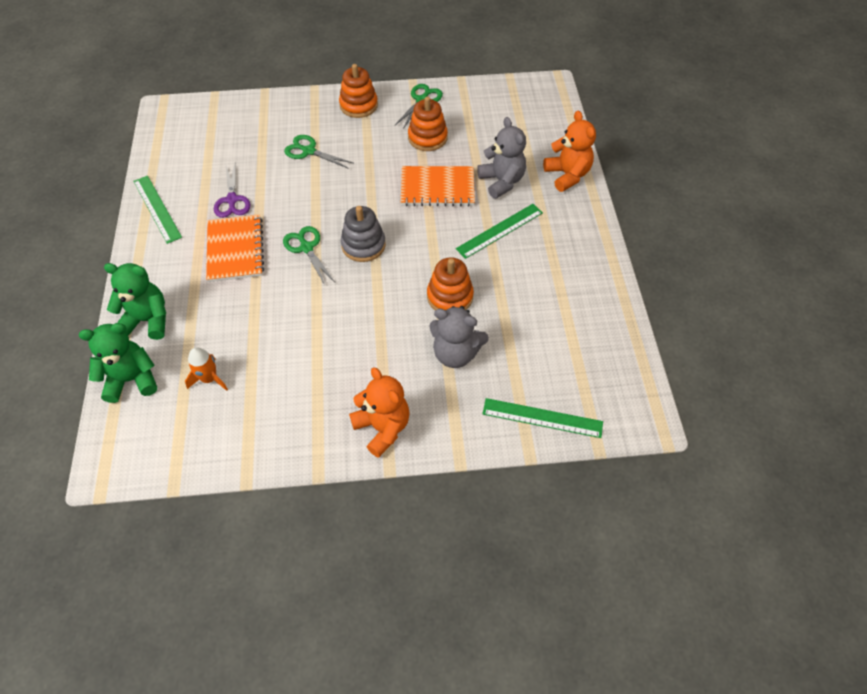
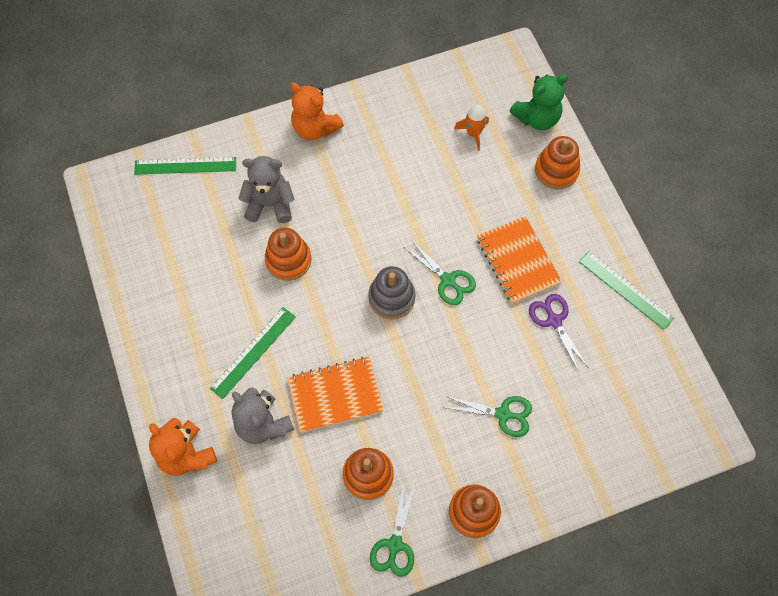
camera: 165 degrees right, 10 degrees up
(148, 320) = (556, 170): green teddy bear -> orange stacking toy

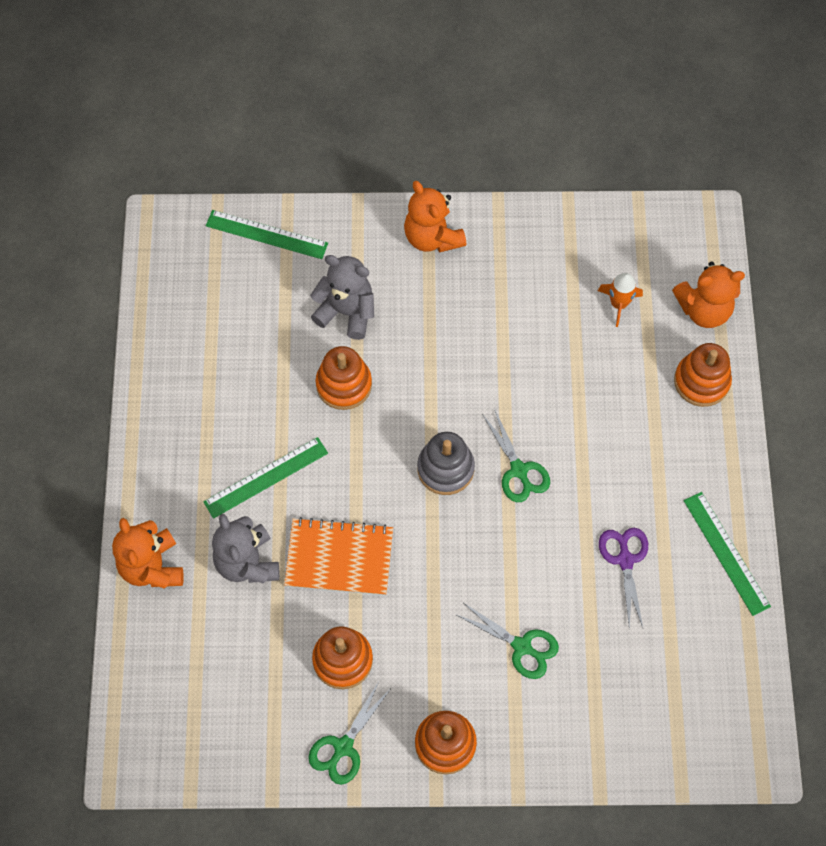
camera: 20 degrees right, 0 degrees up
(518, 261) = (610, 475): orange notebook -> none
(537, 118) = (704, 309): green teddy bear -> orange teddy bear

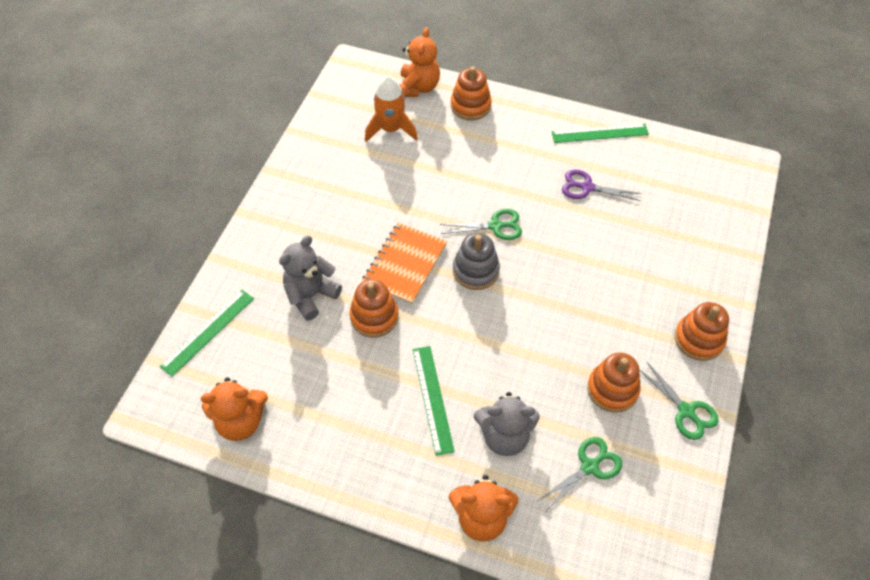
camera: 70 degrees left, 10 degrees down
(339, 558) = (524, 365): orange notebook -> orange notebook (405, 264)
(432, 237) = (277, 219): orange teddy bear -> orange teddy bear (241, 421)
(522, 646) = (634, 267): green scissors -> green scissors (589, 467)
(619, 304) = (391, 129): orange rocket -> orange rocket, size x1.52

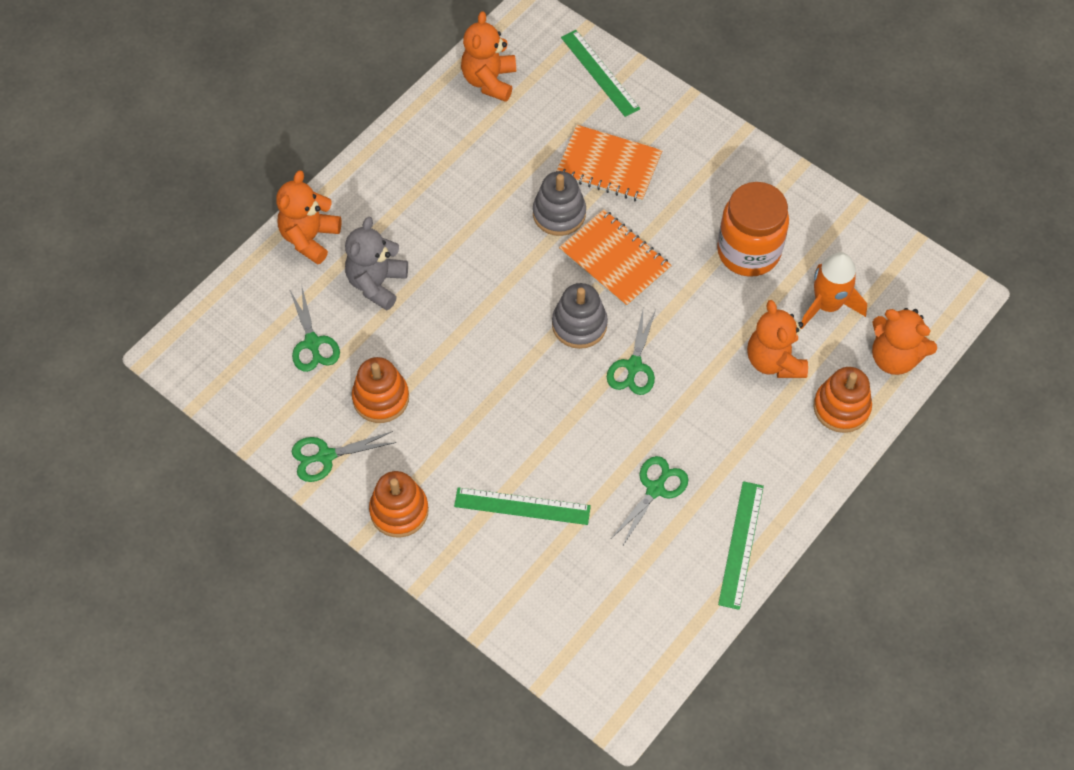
camera: 110 degrees right, 5 degrees up
(311, 295) = (608, 165): grey teddy bear -> orange notebook
(362, 183) = (748, 251): none -> orange jar
(374, 317) = (559, 214): orange stacking toy -> grey stacking toy
(432, 399) = (443, 236): green ruler -> green ruler (522, 506)
(451, 147) = (774, 361): none -> orange teddy bear
(587, 187) = (655, 489): purple scissors -> green scissors

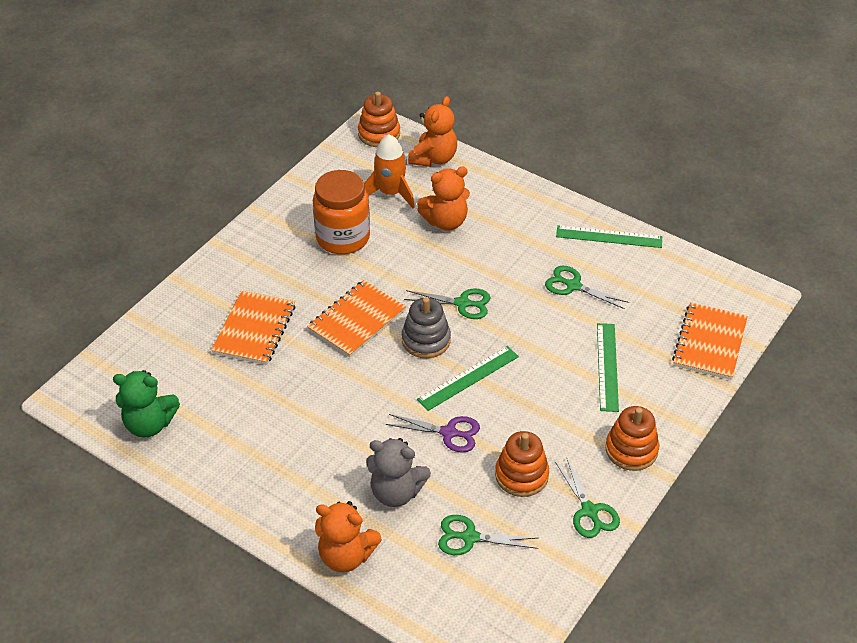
camera: 95 degrees left, 15 degrees down
(312, 343) = (470, 537): green scissors -> green scissors turned 150 degrees counterclockwise
(445, 336) = (449, 433): none -> purple scissors
(489, 81) = (149, 424): orange teddy bear -> green teddy bear
(548, 628) = (709, 343): none -> orange notebook
(559, 214) = (309, 361): grey stacking toy -> none
(600, 73) = (145, 341): green ruler -> green ruler (468, 378)
(841, 407) = (482, 185): orange stacking toy -> orange stacking toy (379, 134)

